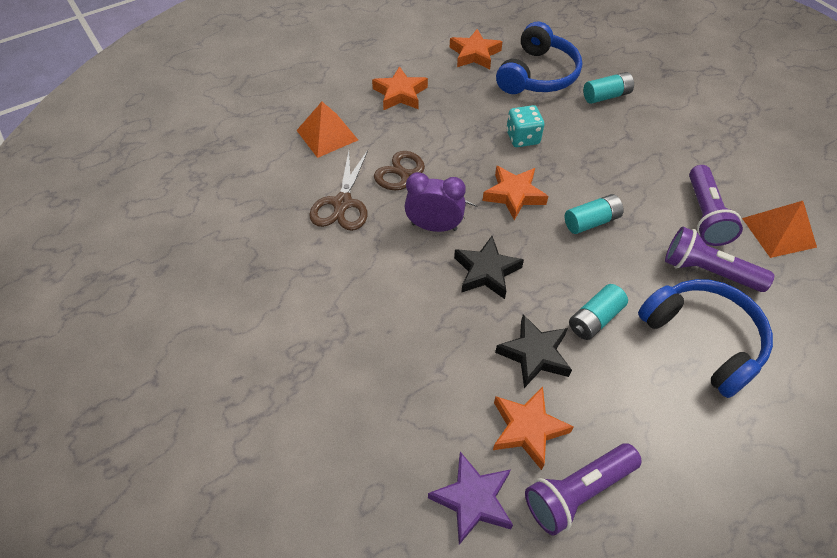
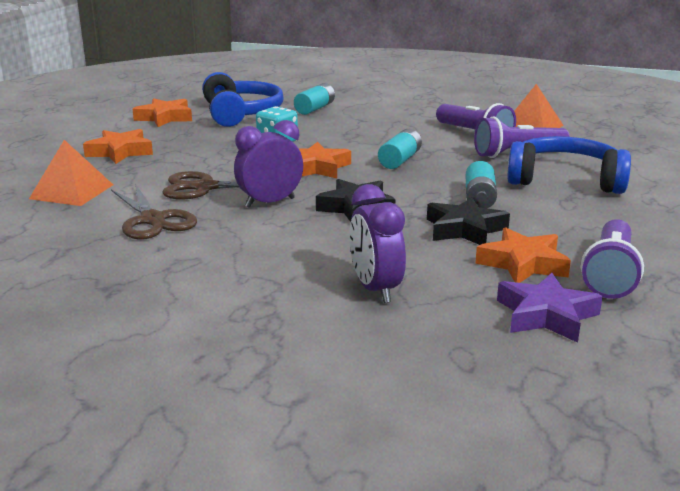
camera: 40 degrees left, 30 degrees down
(396, 383) = (375, 289): none -> purple clock

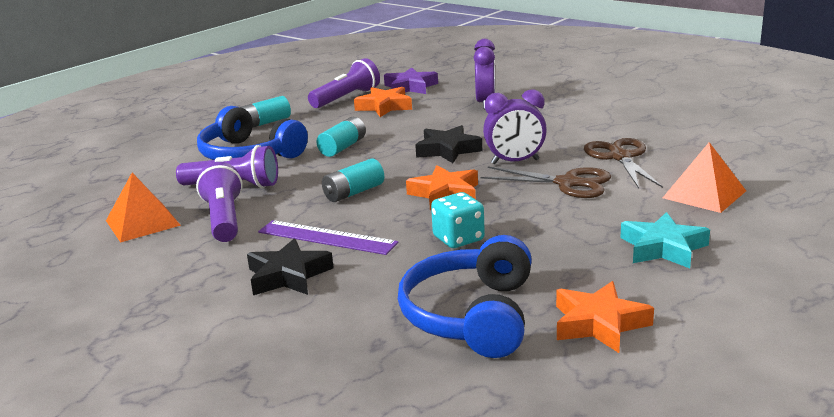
camera: 155 degrees left, 0 degrees up
(120, 152) = (663, 248): orange star -> turquoise star
(315, 109) = (348, 309): turquoise battery -> turquoise battery (265, 123)
(376, 133) = (326, 237): none -> purple ruler
(465, 229) = (389, 127): black star -> black star (288, 275)

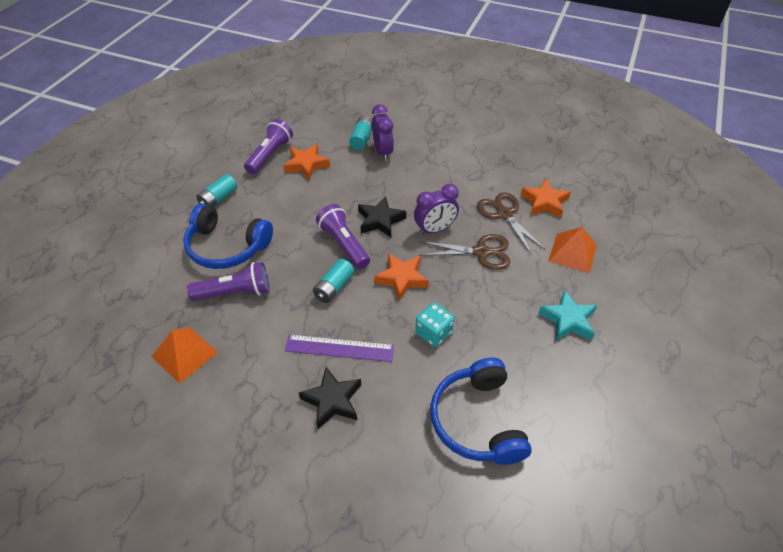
camera: 20 degrees left, 25 degrees up
(224, 219) = (249, 338): purple flashlight -> purple flashlight (344, 244)
(343, 147) = (298, 226): turquoise battery -> turquoise battery (362, 139)
(410, 87) = (315, 134): purple star -> none
(599, 324) = (558, 412): orange star -> orange star (544, 202)

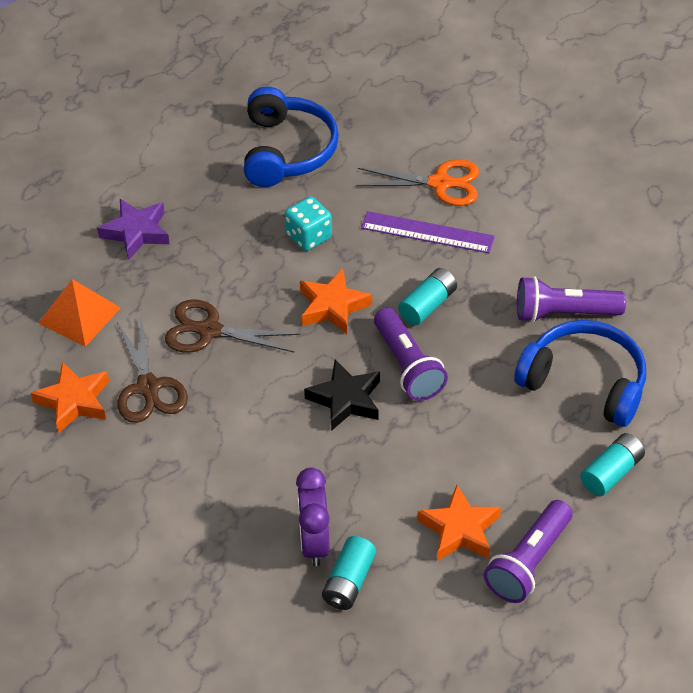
camera: 170 degrees left, 0 degrees up
(184, 354) = (617, 246): orange pyramid -> none
(332, 400) = (440, 183): black star -> orange scissors
(435, 229) = (265, 374): purple clock -> none
(568, 320) = (136, 232): turquoise star -> purple star

